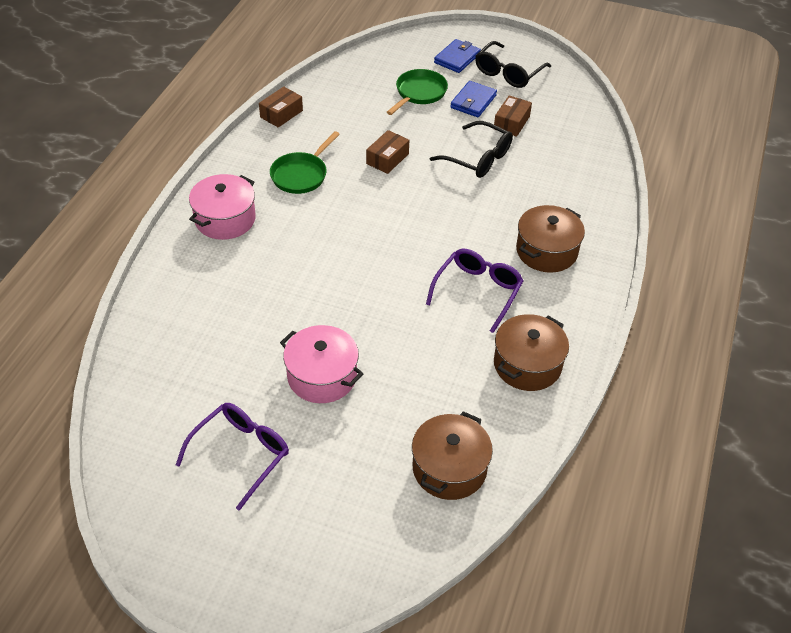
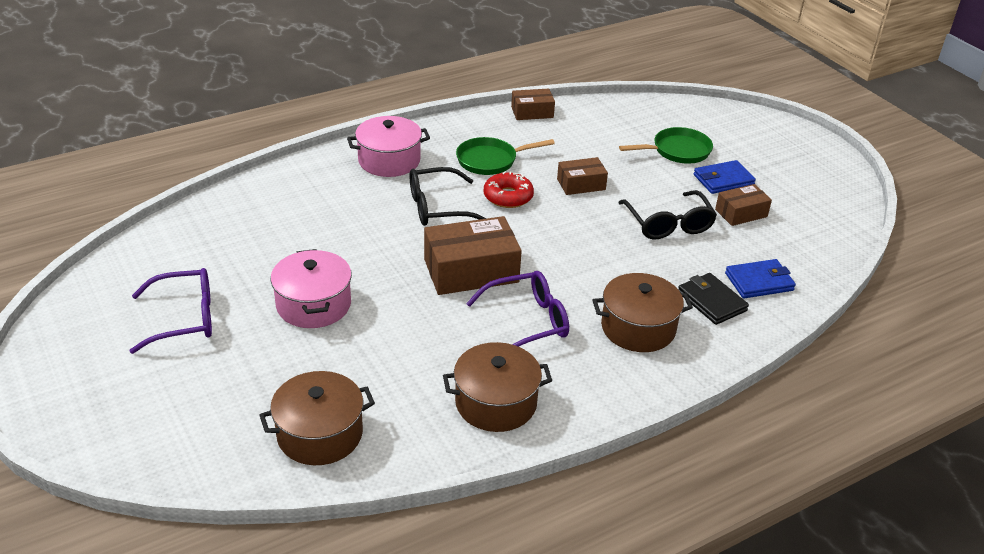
camera: 40 degrees right, 10 degrees down
(350, 199) = (508, 196): none -> red donut
(396, 276) = (471, 271): none -> brown box
(457, 58) = (752, 141): blue wallet -> blue wallet (759, 282)
(508, 73) = (791, 174): black glasses -> black glasses (438, 207)
(566, 203) = (711, 301): none -> black wallet

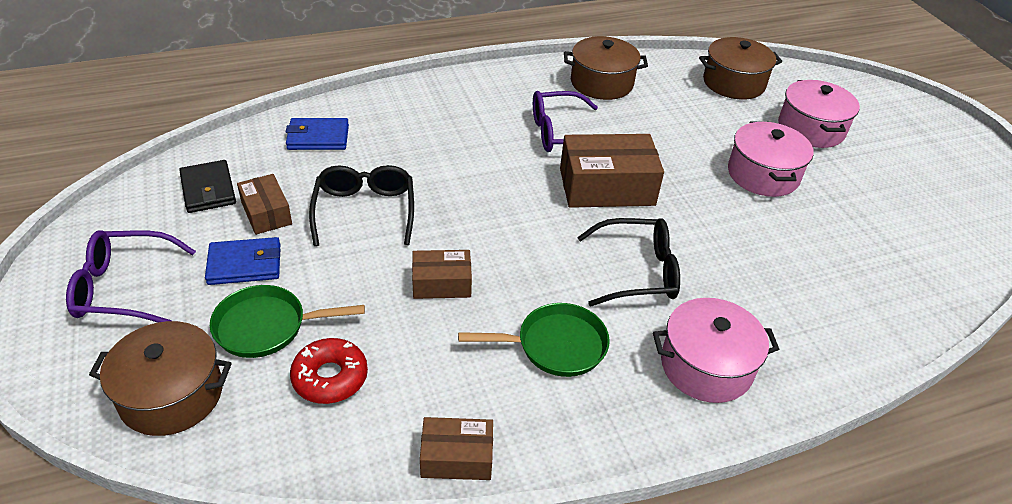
camera: 170 degrees left, 5 degrees up
(185, 319) = (880, 178): purple glasses -> purple glasses (123, 288)
(238, 372) = (811, 129): none -> pink pot
(508, 196) = (545, 276): red donut -> red donut (330, 377)
(638, 328) = (463, 116): brown pot -> brown pot (171, 395)
(711, 301) = (379, 127): black wallet -> black wallet (208, 189)
(741, 213) = (266, 213): brown box -> brown box turned 75 degrees clockwise

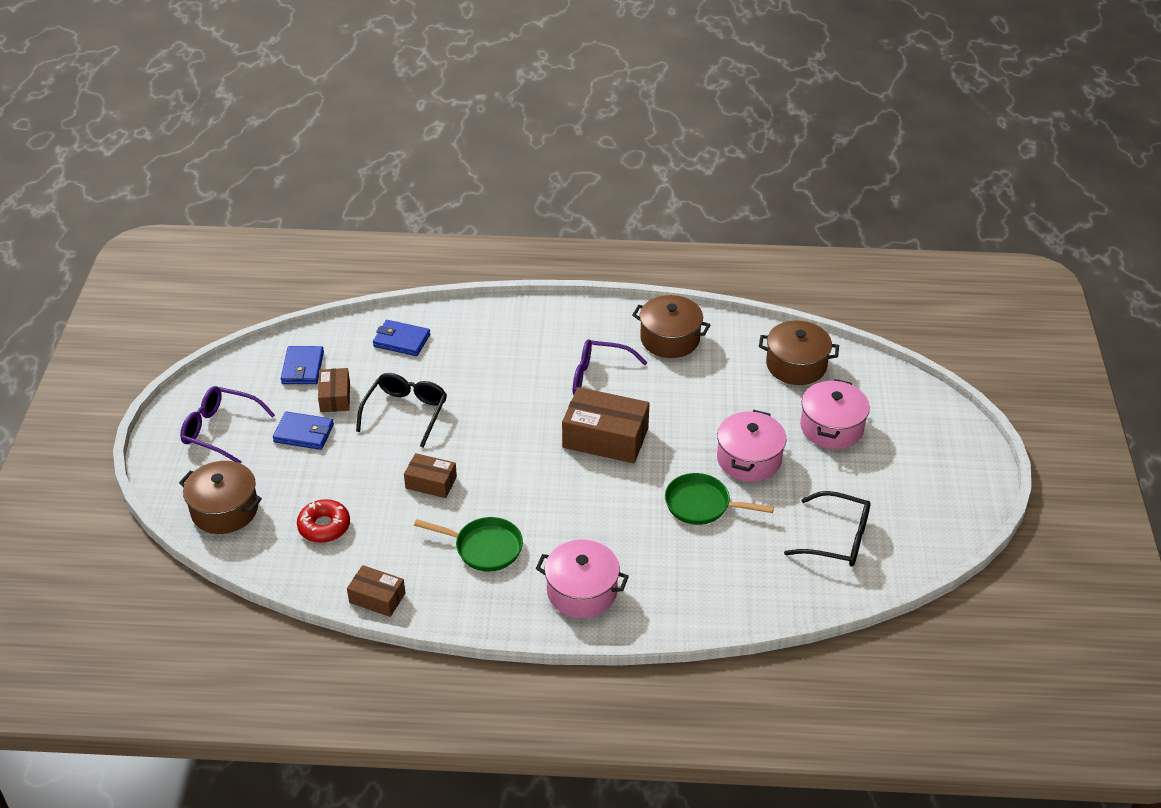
camera: 25 degrees right, 0 degrees up
(208, 189) = (302, 368): black wallet -> blue wallet
(267, 326) = (299, 482): green pan -> green pan (701, 505)
(638, 272) = (581, 512): black glasses -> black glasses (837, 539)

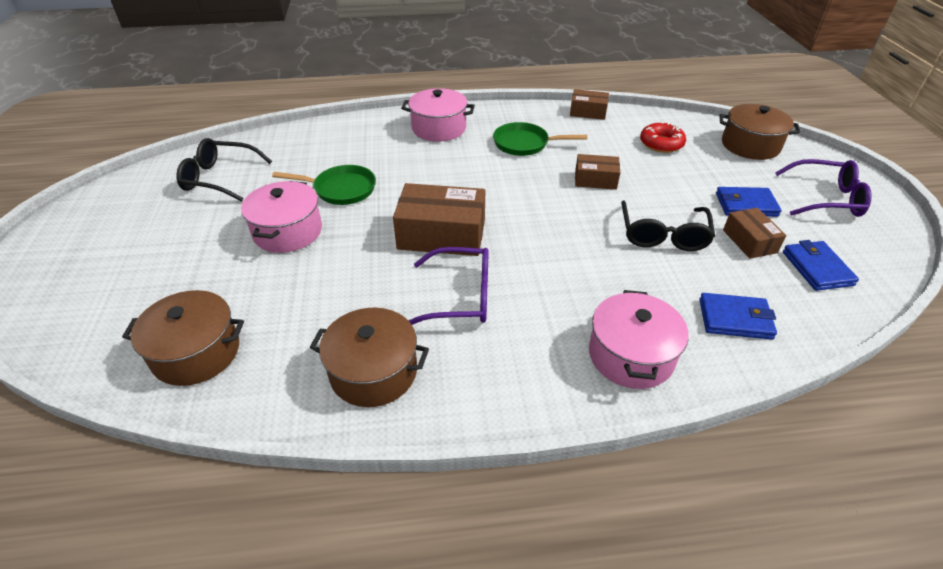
camera: 170 degrees right, 0 degrees up
(831, 427) = (182, 274): pink pot -> pink pot (631, 355)

